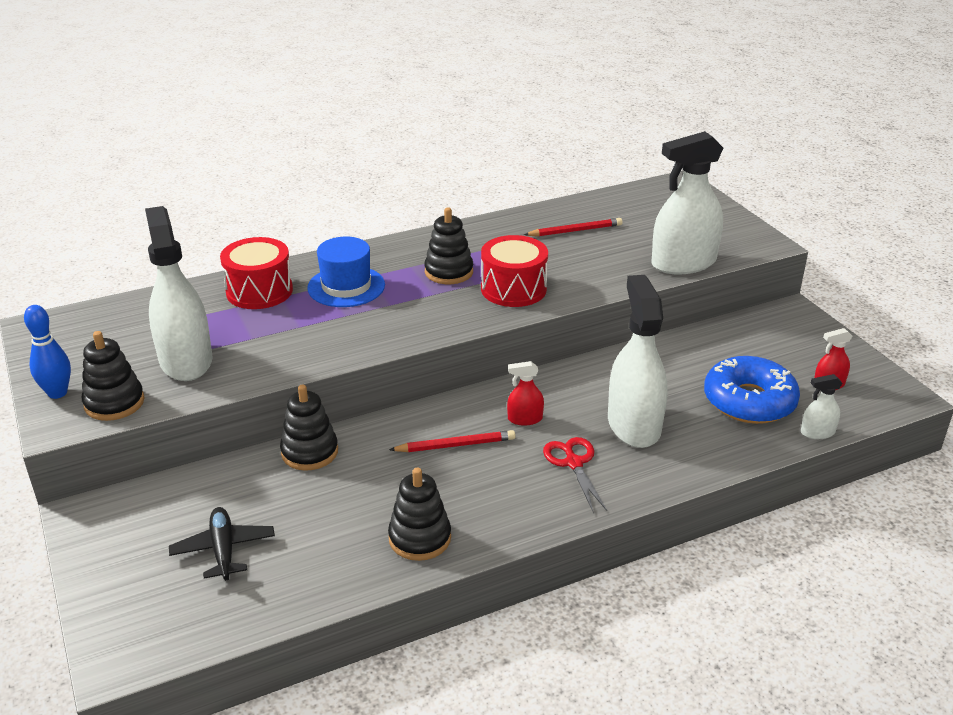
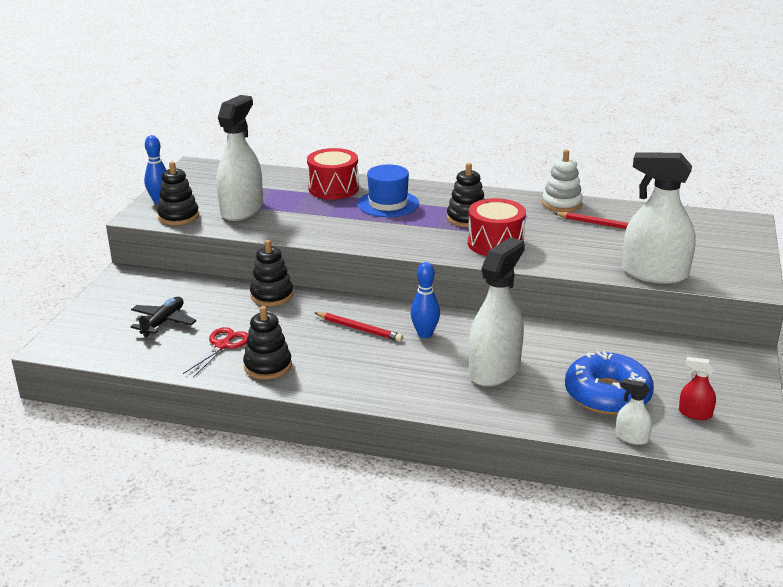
camera: 40 degrees right, 5 degrees down
(513, 222) = (561, 204): none -> white stacking toy
(525, 419) = (425, 334): red spray bottle -> blue bowling pin
(574, 463) = (419, 372): red scissors -> red scissors (222, 345)

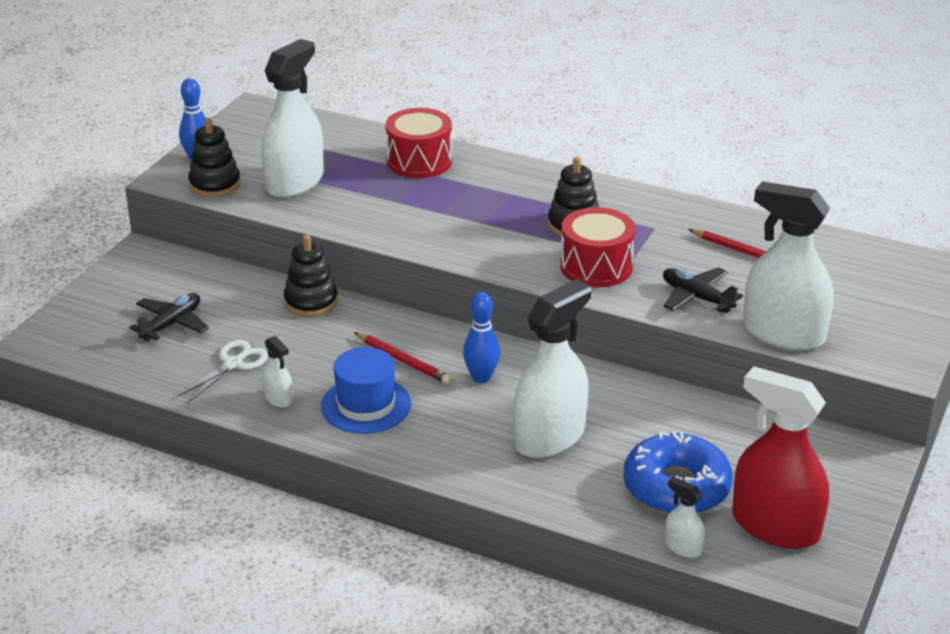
camera: 10 degrees right, 5 degrees up
(222, 345) = (233, 364): red scissors -> white scissors
(268, 366) = (279, 398): black stacking toy -> white spray bottle
(388, 204) = (481, 192): blue hat -> blue hat (366, 405)
(561, 204) = (706, 215): white stacking toy -> none
(579, 256) = (696, 297): none -> black plane
(695, 413) = (775, 526): red spray bottle -> red spray bottle, size x2.25

